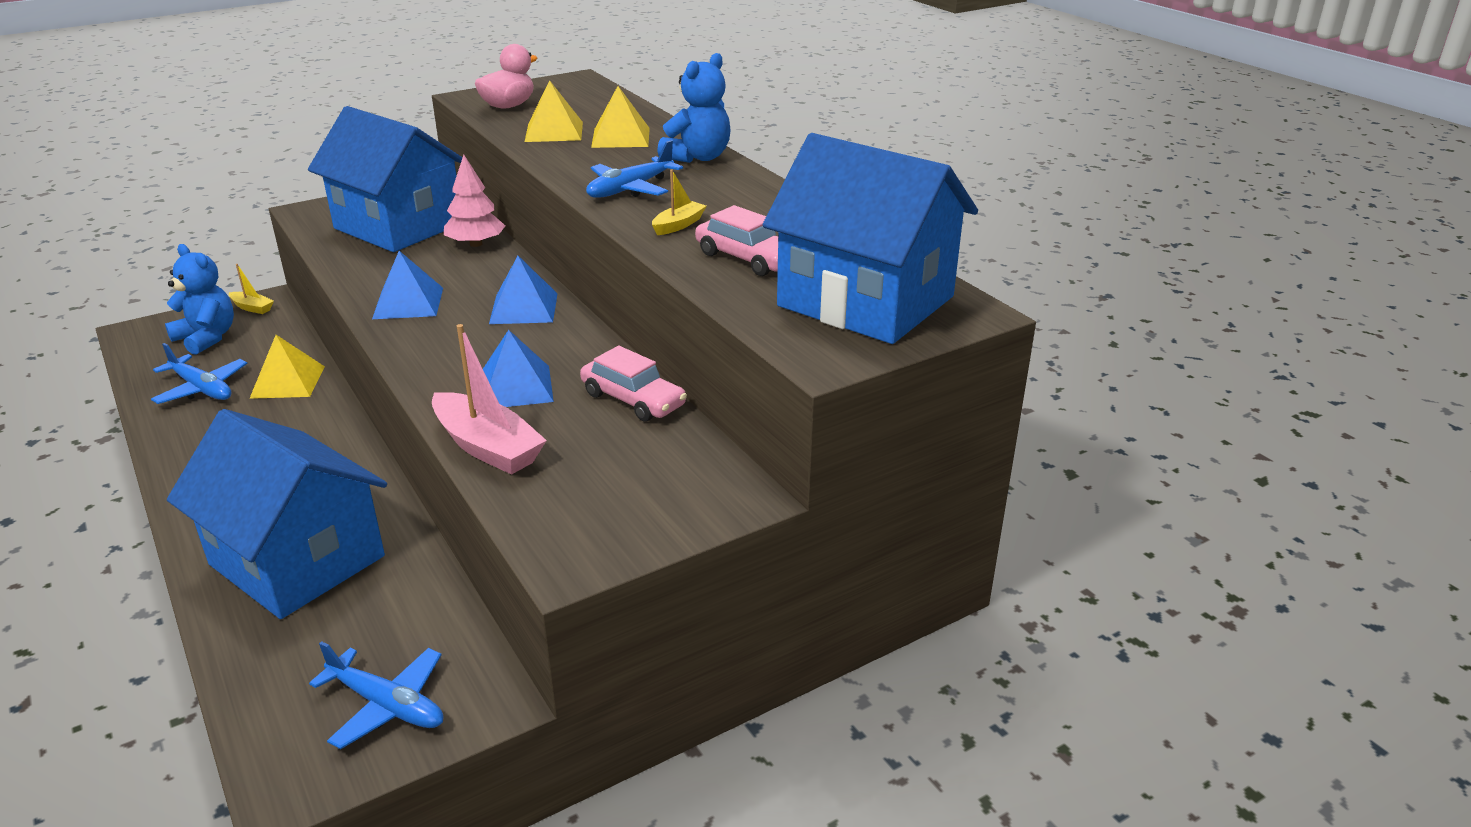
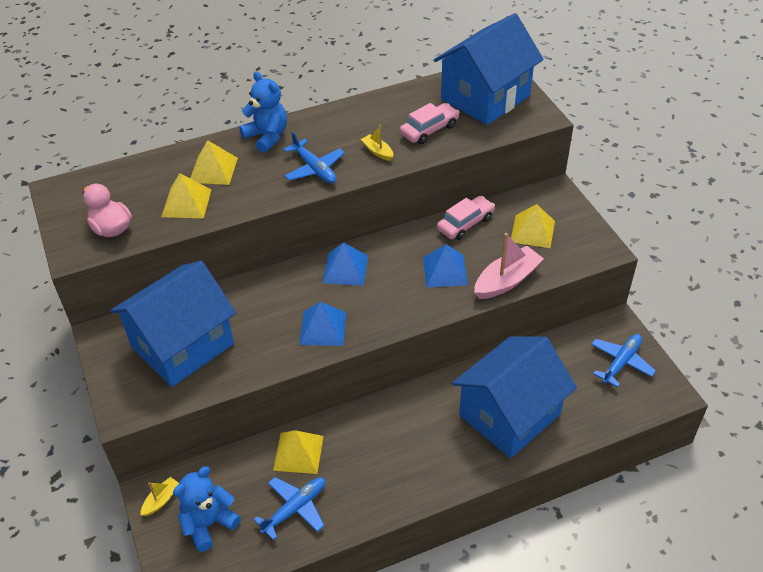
camera: 80 degrees left, 15 degrees up
(476, 244) = (234, 297): pink tree -> none
(619, 471) = (532, 231): none -> yellow pyramid

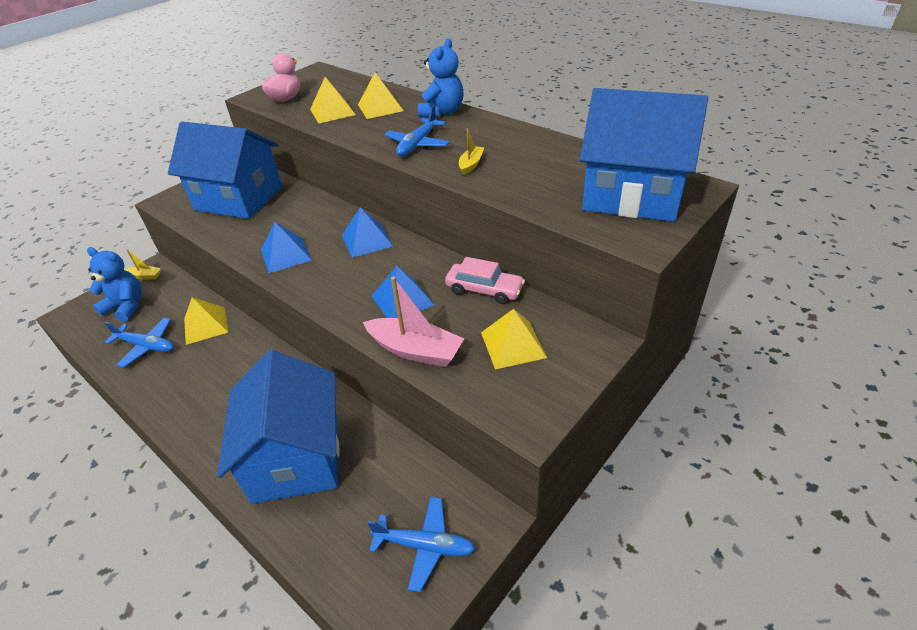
camera: 65 degrees right, 5 degrees down
(429, 129) = (535, 180): pink car -> none
(509, 415) = (296, 457): blue house -> blue house turned 60 degrees clockwise

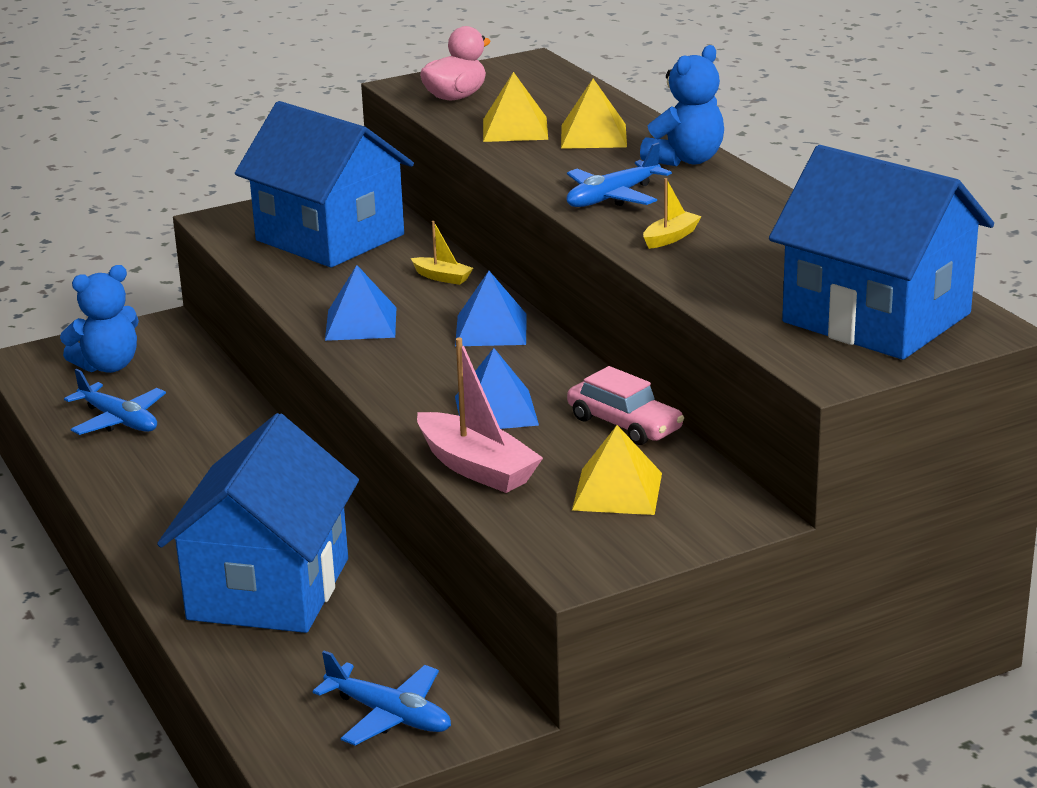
camera: 20 degrees right, 15 degrees down
(126, 307) = (108, 366): blue teddy bear -> blue teddy bear turned 105 degrees clockwise
(145, 276) = (151, 333): yellow boat -> yellow boat (442, 277)
(205, 325) = (213, 414): yellow pyramid -> none

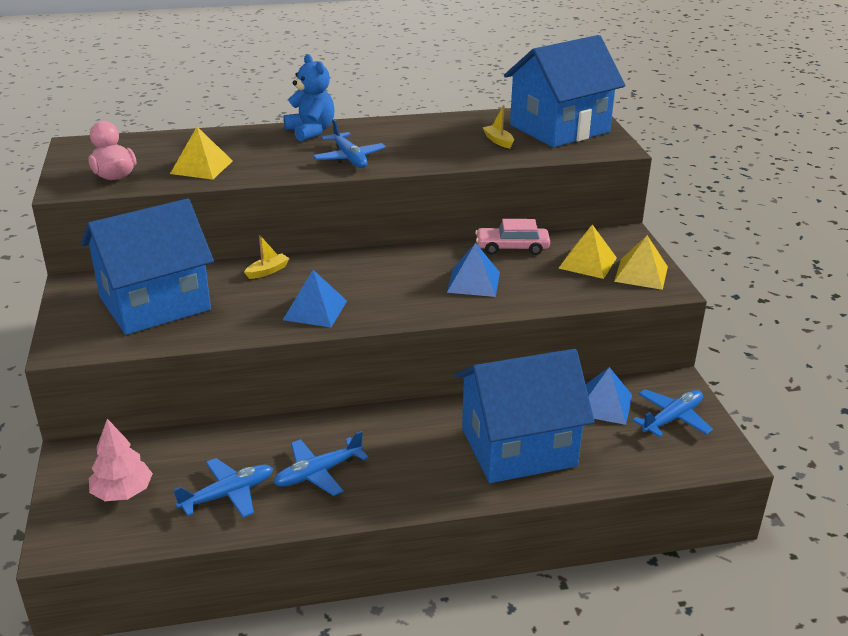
camera: 75 degrees left, 5 degrees up
(108, 366) = (122, 492): blue teddy bear -> pink tree
(171, 463) = (318, 473): none -> blue plane
(268, 589) = (518, 447): blue house -> blue house turned 45 degrees counterclockwise
(476, 468) = (542, 299): pink boat -> none
(491, 330) = (362, 267): blue pyramid -> blue pyramid (604, 404)
(593, 136) = (242, 148): yellow pyramid -> yellow pyramid (641, 274)
(624, 424) = (512, 248): pink car -> pink car turned 150 degrees counterclockwise
(671, 237) = (423, 153): yellow boat -> yellow boat (498, 141)

